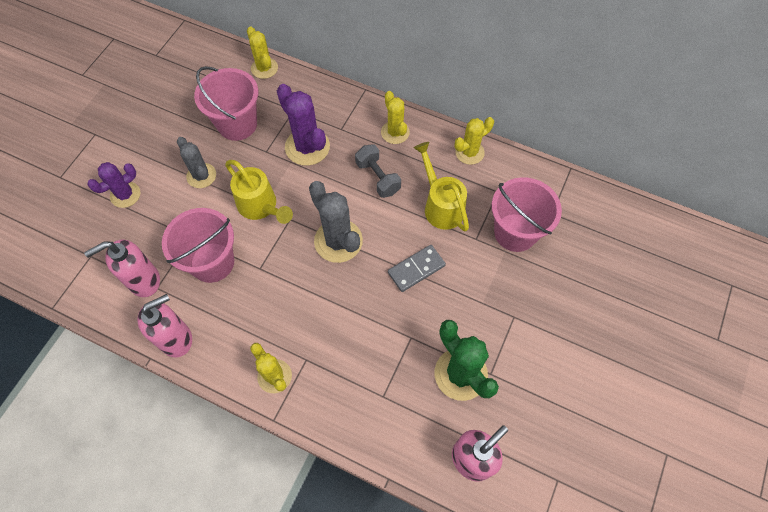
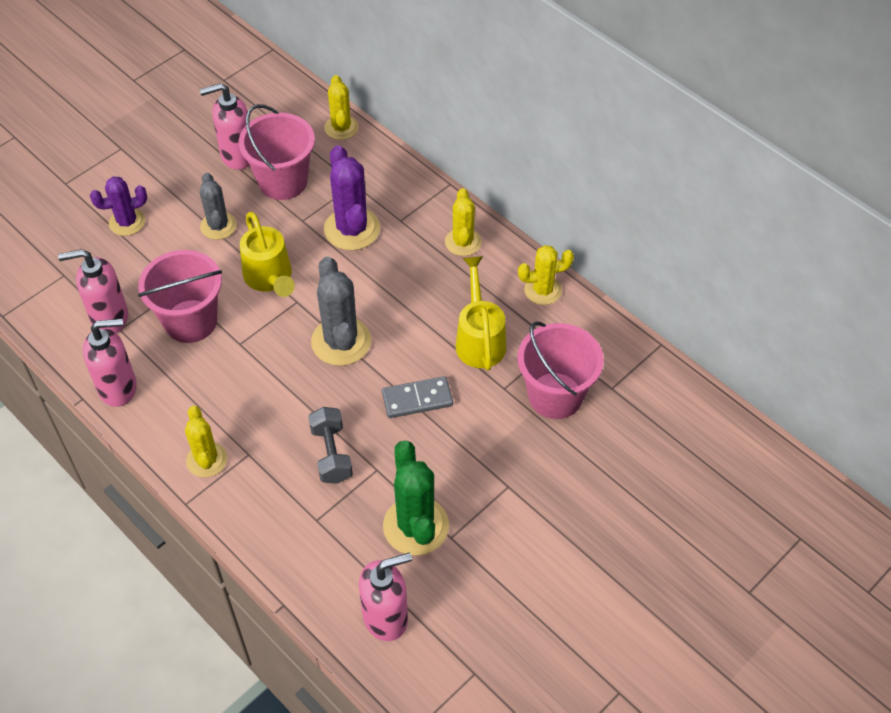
camera: 20 degrees right, 10 degrees down
(192, 113) = (237, 155): none -> pink soap dispenser
(378, 178) = (419, 286): grey dumbbell -> grey dumbbell (331, 454)

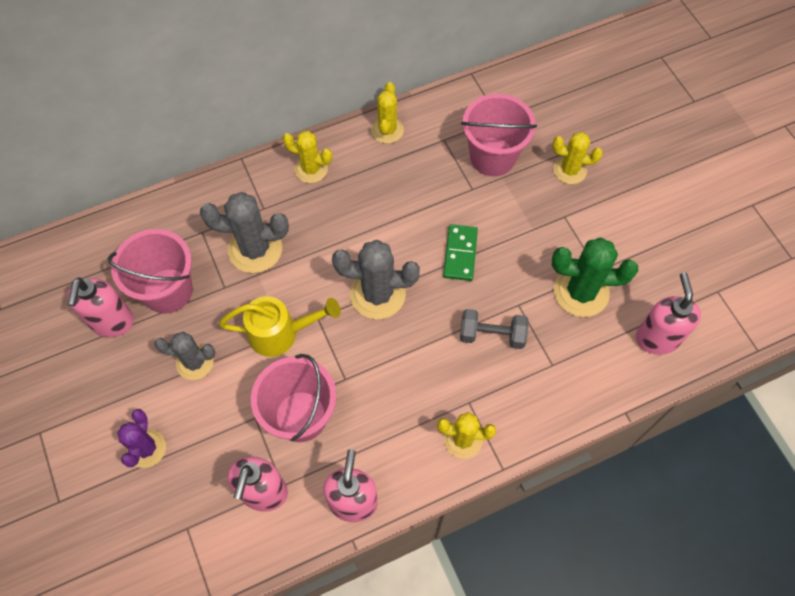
camera: 70 degrees left, 10 degrees up
(341, 128) = (127, 222): yellow cactus -> yellow cactus (569, 170)
(352, 229) = (255, 249): purple cactus -> grey cactus
(417, 399) = (460, 254): grey domino -> green domino
(479, 339) = (418, 190): yellow watering can -> none

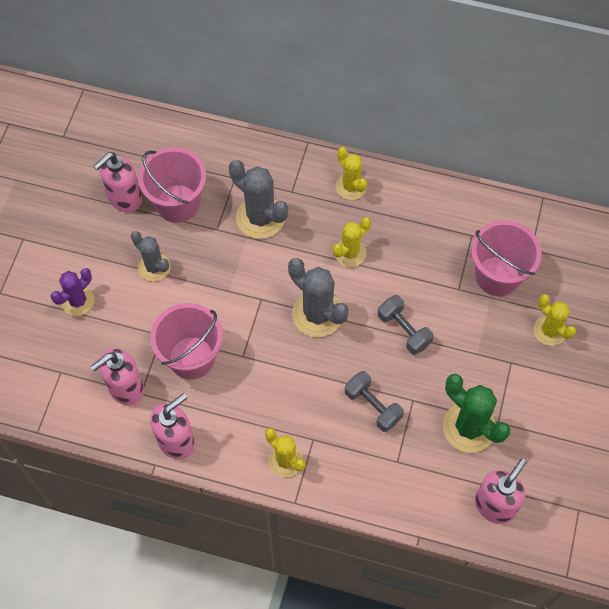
camera: 40 degrees right, 0 degrees up
(280, 333) = (226, 290): yellow watering can -> none
(387, 130) = (434, 197): yellow cactus -> yellow cactus (350, 253)
(460, 254) = (404, 330): green domino -> grey dumbbell

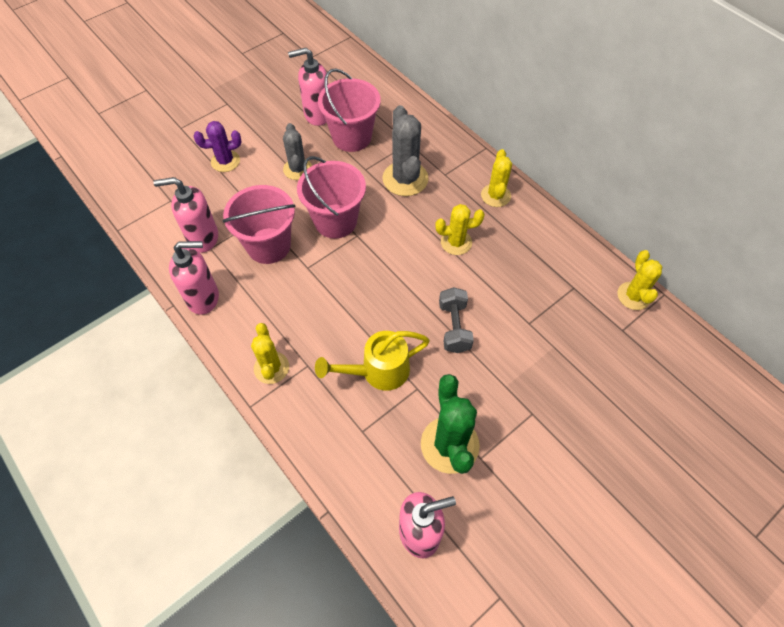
camera: 35 degrees right, 5 degrees down
(317, 314) = (392, 272): grey cactus -> none
(372, 406) = (378, 371): grey dumbbell -> yellow watering can
(497, 276) = (573, 333): pink bucket -> pink bucket (335, 221)
(549, 331) = (590, 409): yellow cactus -> yellow cactus (633, 296)

